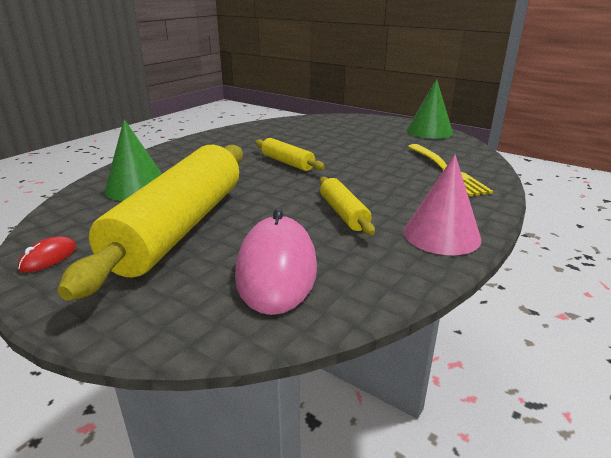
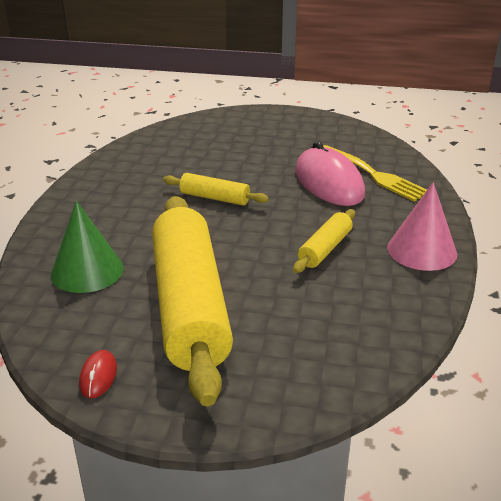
camera: 25 degrees left, 5 degrees up
(276, 270) = (321, 323): pink mouse -> pink mouse (329, 183)
(343, 213) = (325, 249): yellow rolling pin -> yellow rolling pin turned 75 degrees clockwise
(429, 131) = (319, 122): green cone -> none

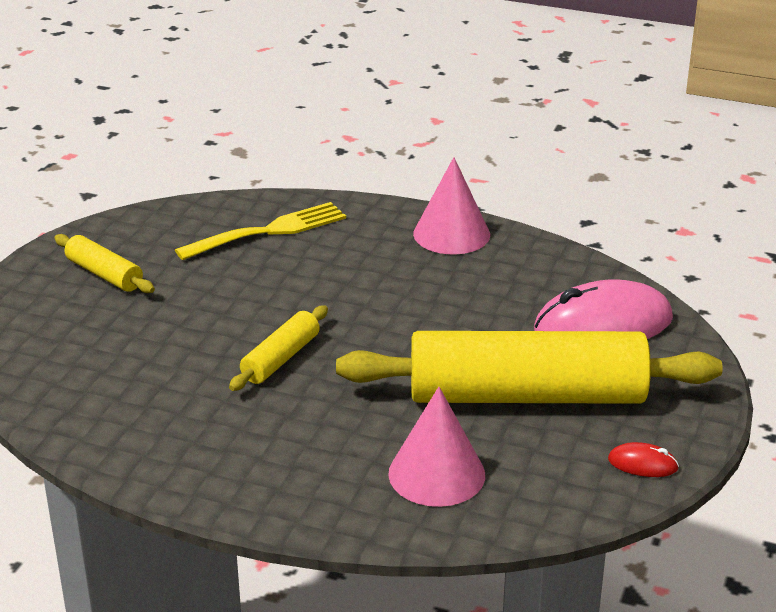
camera: 80 degrees left, 0 degrees up
(87, 271) = (436, 474): green cone -> pink cone
(325, 249) = (432, 292): yellow rolling pin -> yellow rolling pin (104, 274)
(329, 183) = (276, 266): pink mouse -> pink mouse (603, 325)

